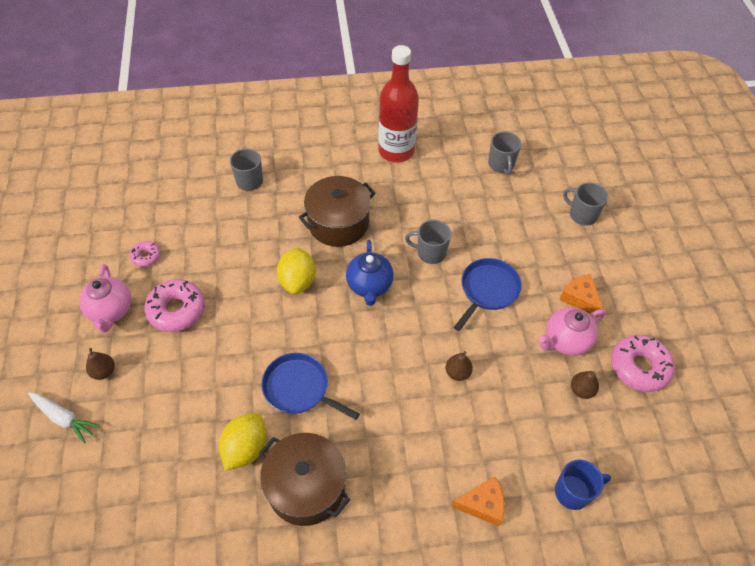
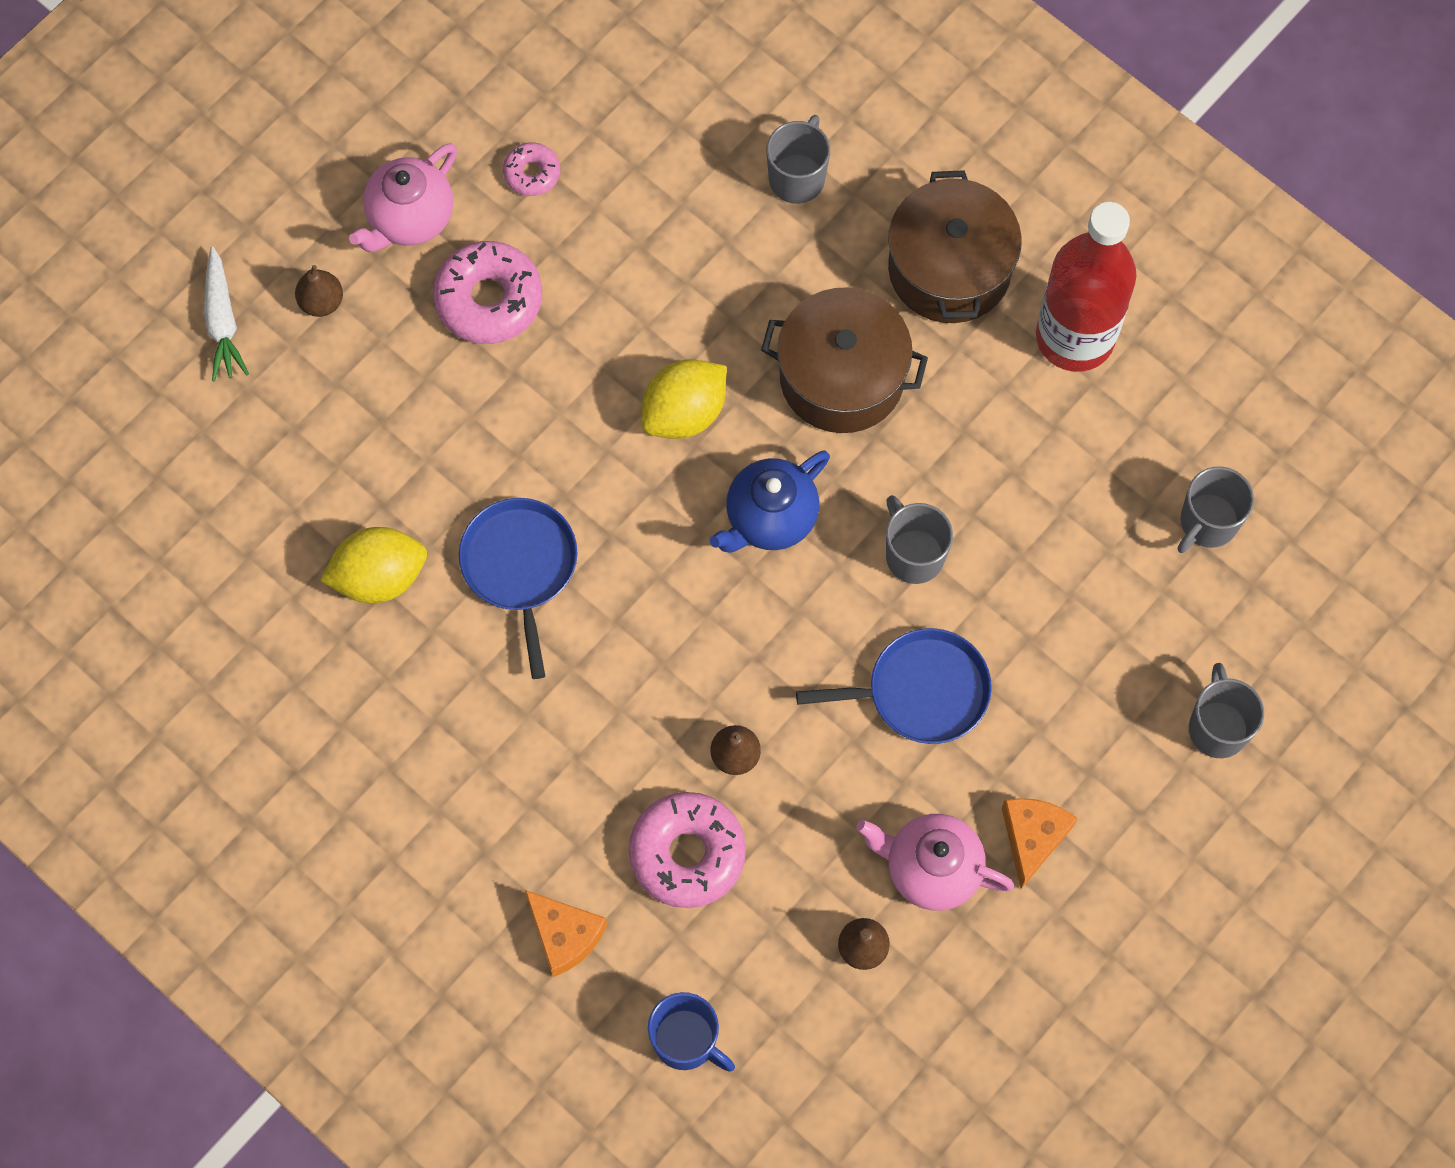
camera: 50 degrees right, 15 degrees up
(306, 487) = (395, 697): brown pot -> brown pot (949, 269)
(639, 367) = (980, 1005): pink donut -> pink donut (687, 854)

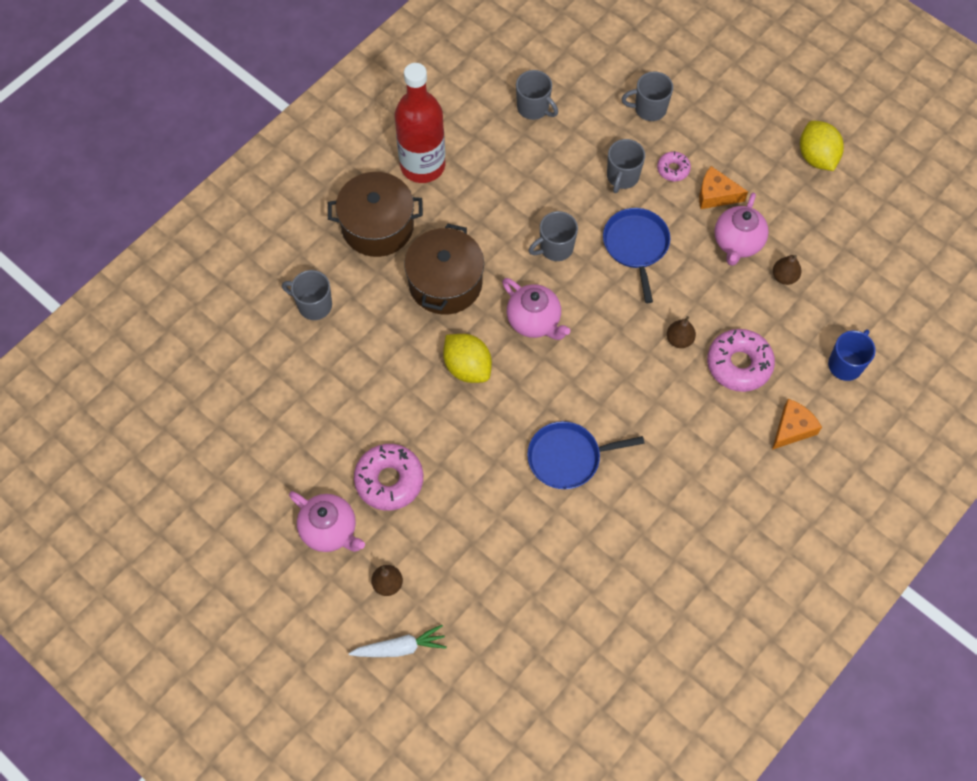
camera: 90 degrees left, 5 degrees down
(379, 577) = (577, 540): yellow lemon -> yellow lemon (816, 157)
(532, 173) = (302, 456): pink donut -> pink donut (673, 169)
(770, 518) = (534, 321): blue teapot -> pink teapot
(1064, 673) = (622, 177): none -> grey mug

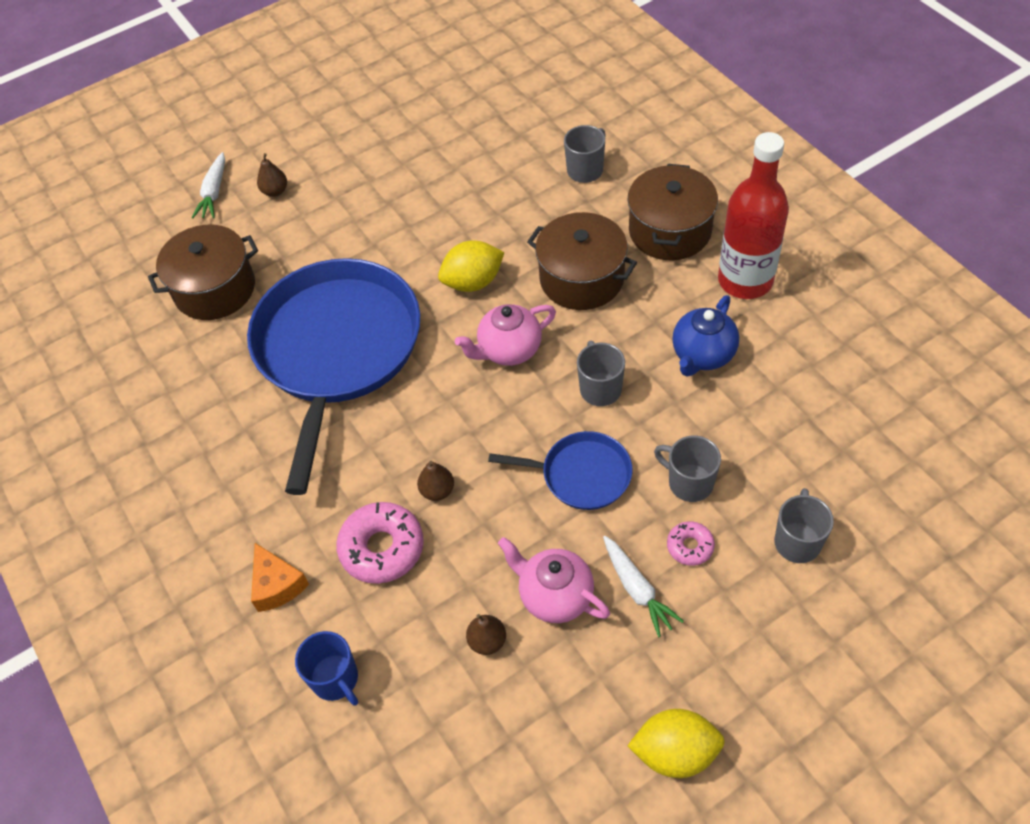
camera: 110 degrees right, 10 degrees down
(330, 530) = (344, 158): pink teapot -> none
(389, 480) = (374, 204): pink donut -> none
(505, 184) = (702, 355): none -> blue teapot
(525, 593) = (215, 289): none -> brown pot
(534, 108) = (816, 405): grey mug -> none
(568, 457) = (336, 350): blue pan -> blue pan, size x2.15
(716, 195) = (637, 590): orange cheese -> white carrot

